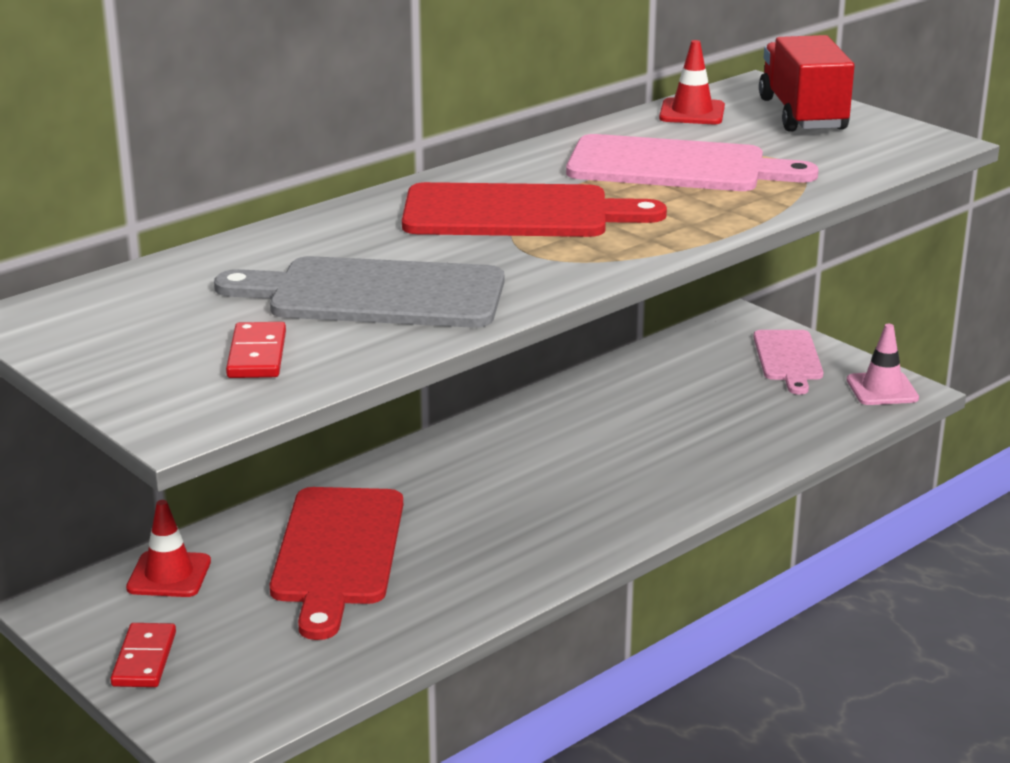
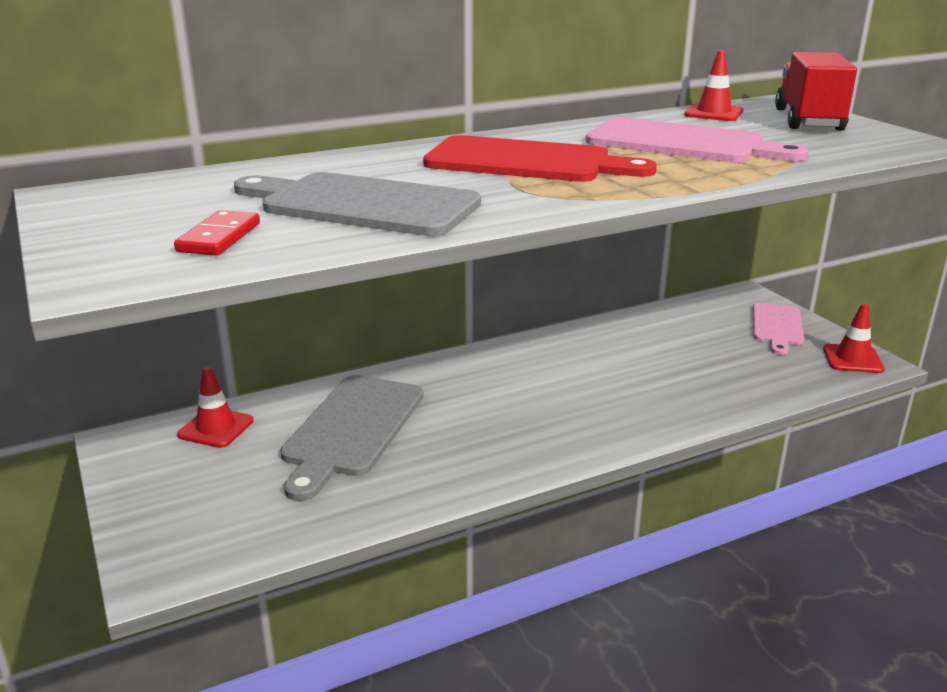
camera: 15 degrees right, 0 degrees up
(144, 659) = (153, 494): red domino -> none
(337, 552) = (351, 429): red cutting board -> grey cutting board
(882, 389) = (852, 359): pink traffic cone -> red traffic cone

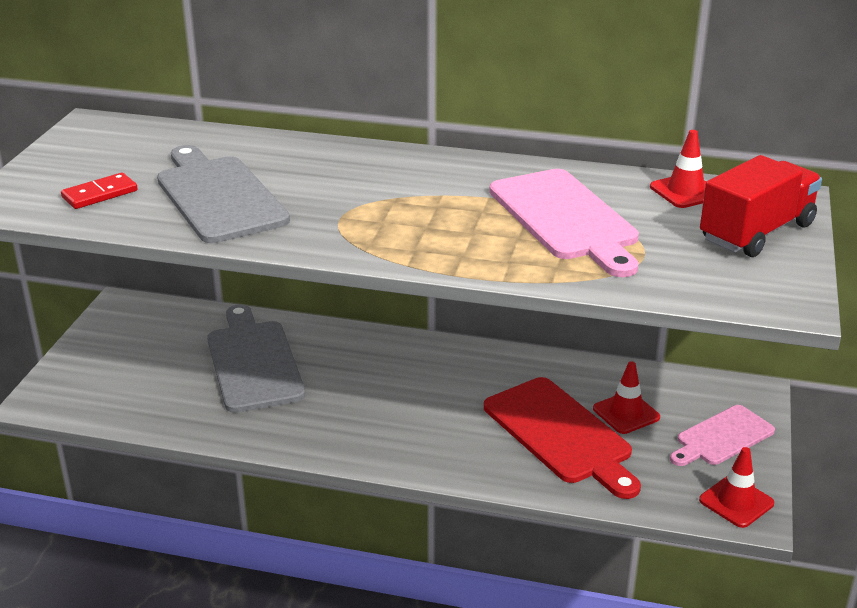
camera: 40 degrees right, 5 degrees up
(216, 428) = (180, 321): red traffic cone -> red traffic cone (626, 413)
(351, 429) = (253, 362): grey cutting board -> grey cutting board turned 105 degrees clockwise
(526, 162) = (400, 194): red cutting board -> red cutting board (560, 434)

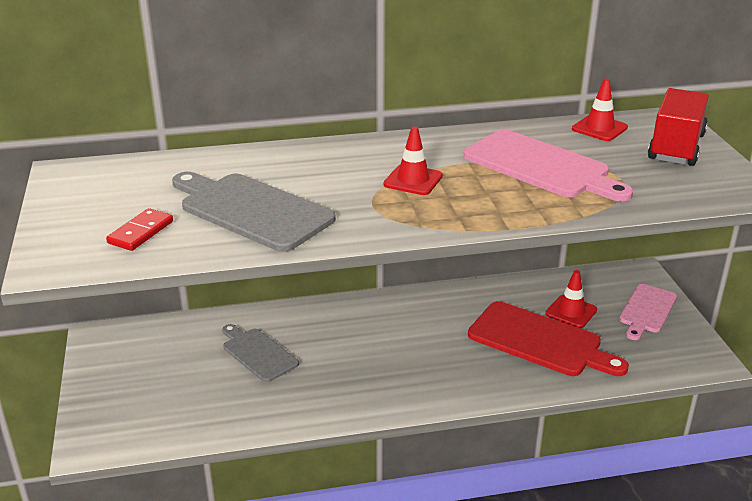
camera: 25 degrees left, 0 degrees up
(253, 362) = (258, 353): grey cutting board -> grey cutting board, size x0.62
(736, 502) = (693, 354): red traffic cone -> red traffic cone (413, 180)

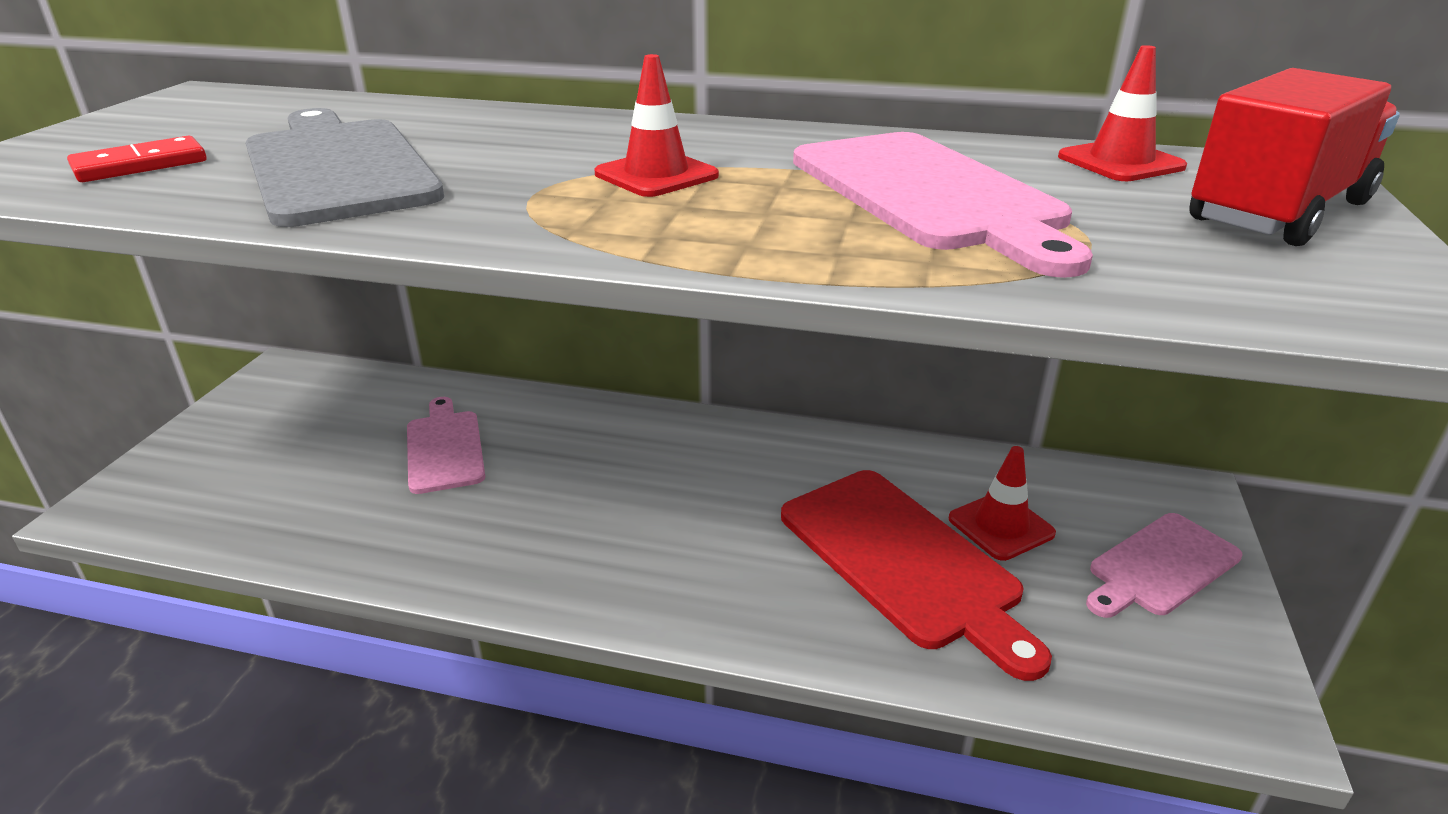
camera: 25 degrees right, 0 degrees up
(258, 353) = (445, 448): grey cutting board -> pink cutting board

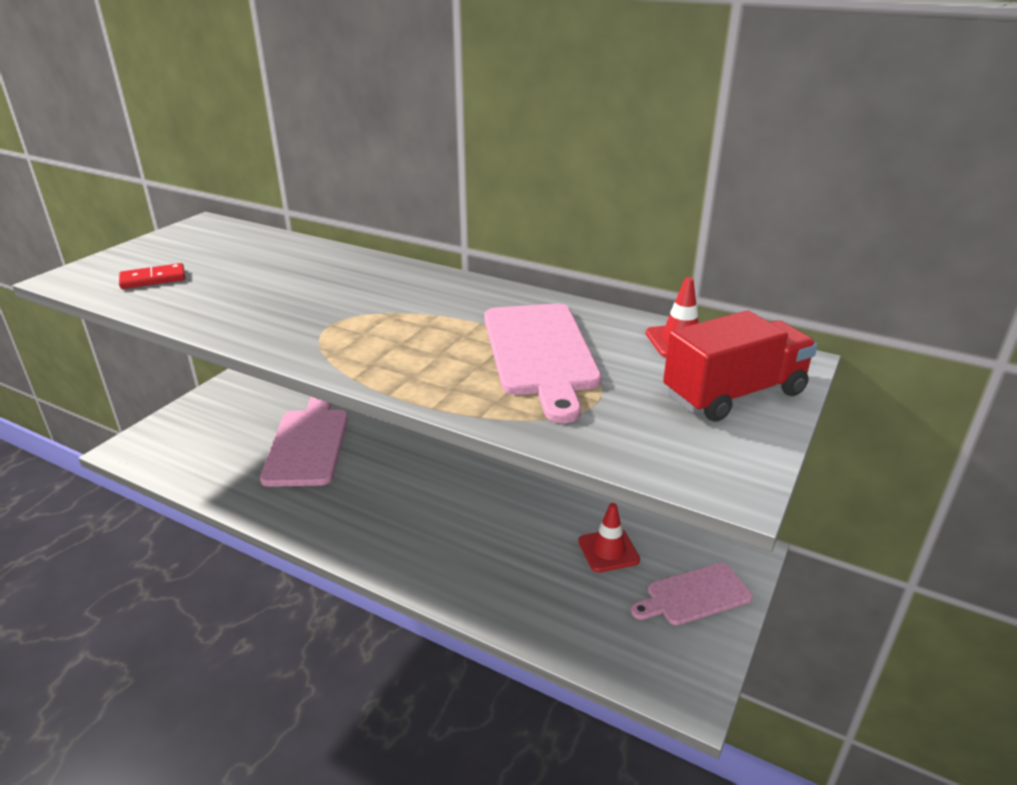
camera: 15 degrees right, 0 degrees up
(338, 168) = (245, 293): grey cutting board -> none
(445, 448) = (308, 443): pink cutting board -> pink cutting board, size x1.61
(656, 175) = (402, 318): red traffic cone -> none
(904, 561) = (535, 561): red cutting board -> none

